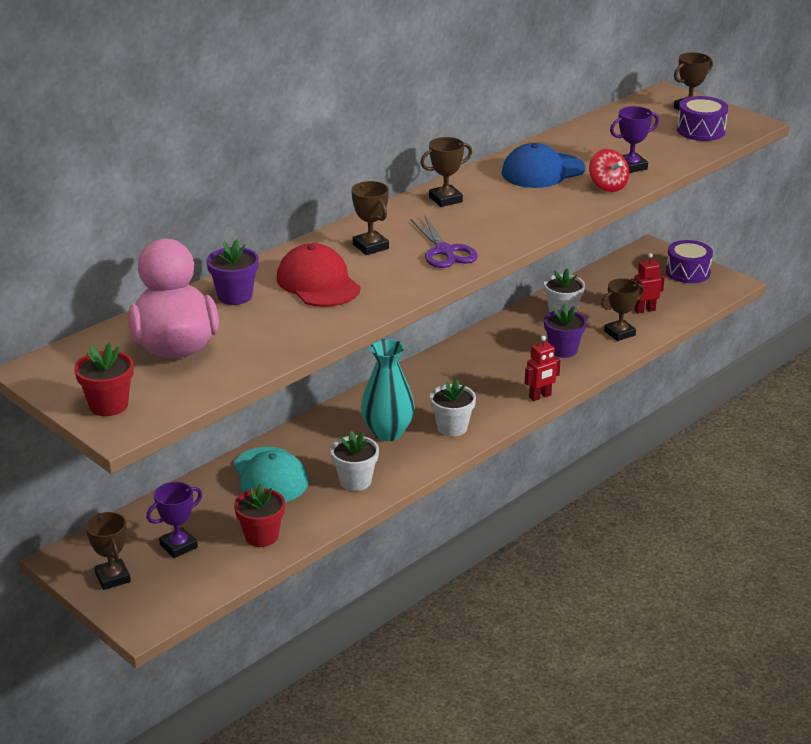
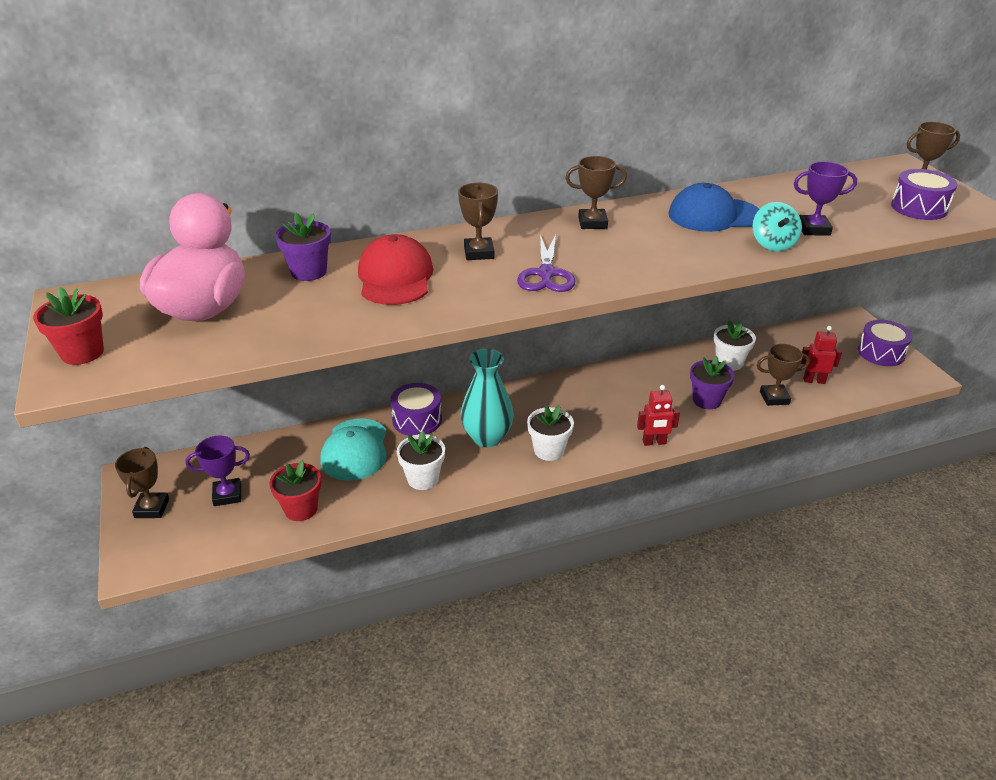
camera: 25 degrees right, 5 degrees up
(308, 435) = (417, 420): none -> purple drum
(607, 186) = (773, 244): red spinning top -> turquoise spinning top

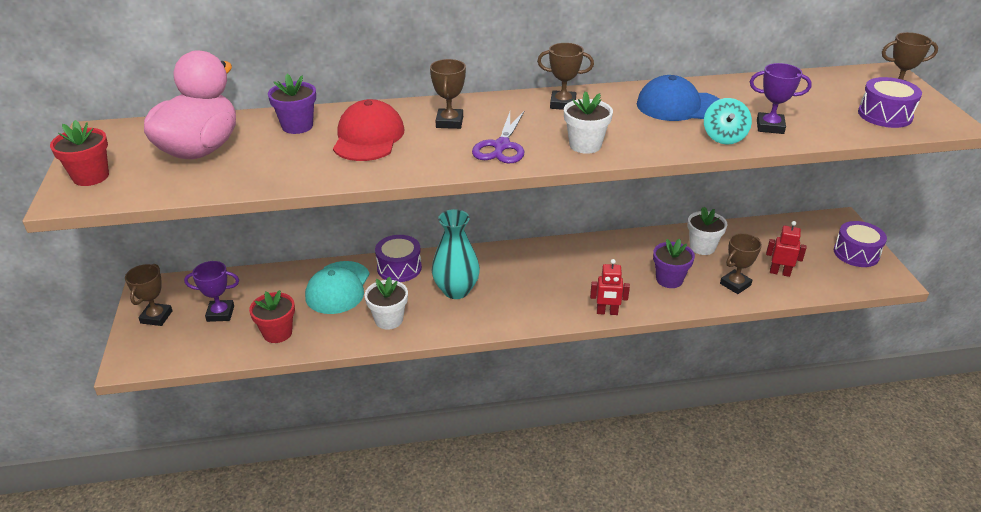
camera: 10 degrees right, 0 degrees up
(549, 450) = (508, 308): white flower pot -> white flower pot (585, 145)
(774, 398) = (735, 284): brown trophy -> brown trophy turned 45 degrees counterclockwise

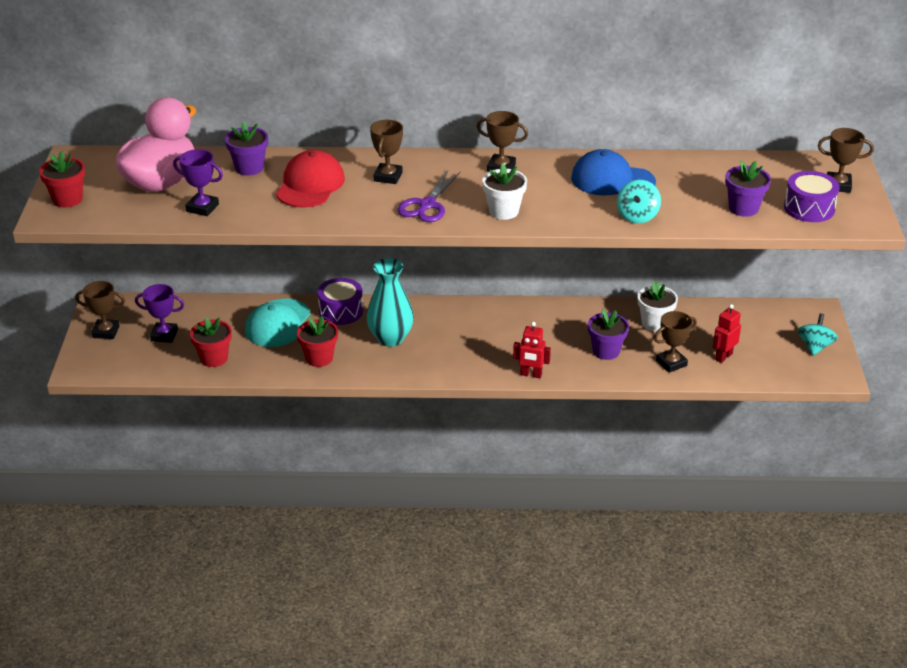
camera: 10 degrees right, 0 degrees up
(156, 317) = (106, 332): brown trophy -> brown trophy turned 75 degrees clockwise
(389, 320) = (319, 358): white flower pot -> red flower pot
(770, 127) = (688, 209): purple trophy -> purple trophy (202, 208)
(779, 272) = (723, 356): red robot -> red robot turned 75 degrees counterclockwise
(823, 120) = (743, 208): none -> purple flower pot
(856, 253) = (815, 346): purple drum -> turquoise spinning top

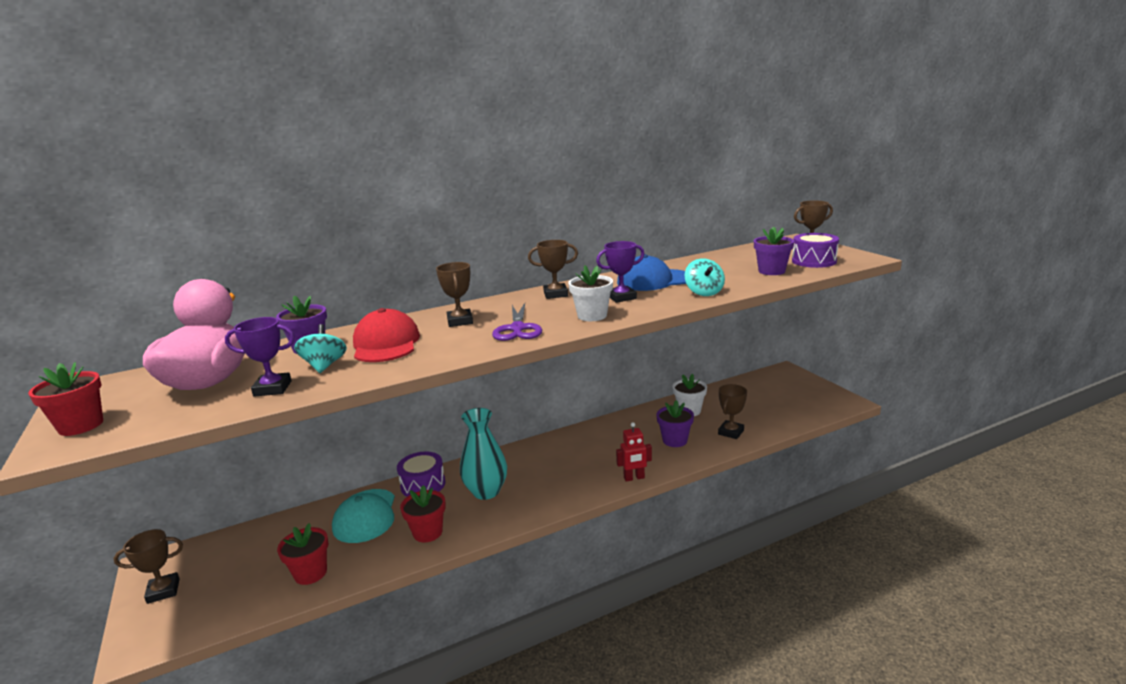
camera: 25 degrees left, 15 degrees down
(164, 335) = (240, 570): purple trophy -> purple trophy (621, 297)
(723, 356) = (761, 416): red robot -> none
(815, 346) = (810, 390): turquoise spinning top -> turquoise spinning top (324, 366)

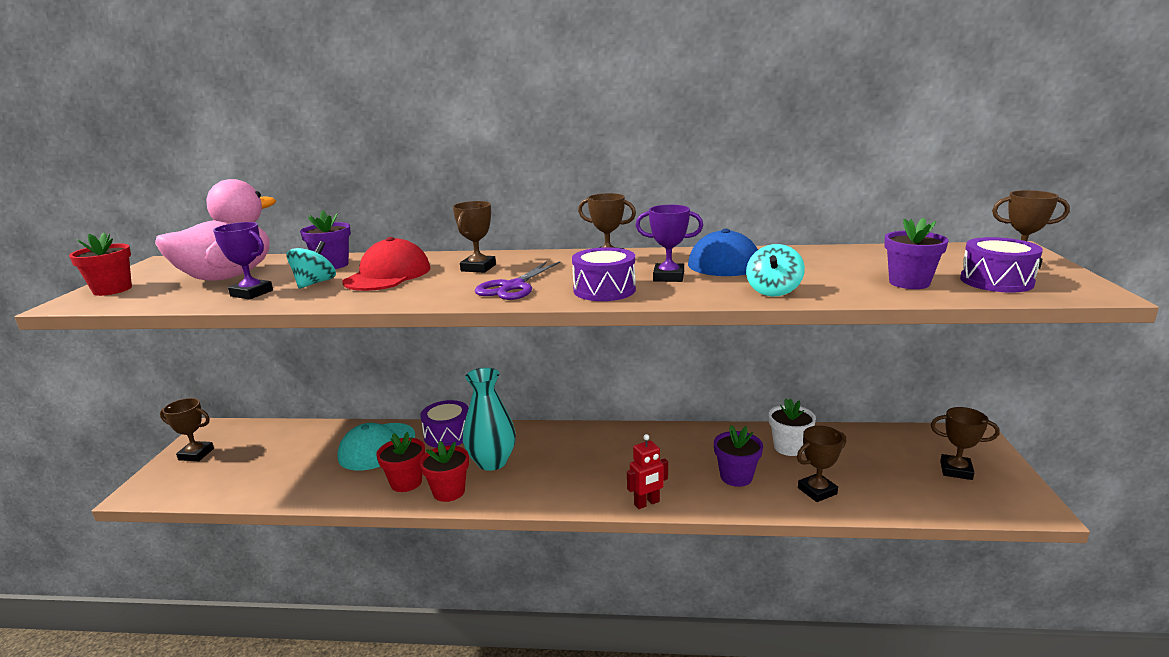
camera: 30 degrees right, 0 degrees up
(310, 573) = (291, 482): red flower pot -> red flower pot (449, 492)
(592, 316) = (604, 290): white flower pot -> purple drum
(634, 478) = (647, 503): red robot -> red robot turned 45 degrees counterclockwise
(793, 394) = (956, 470): none -> brown trophy

